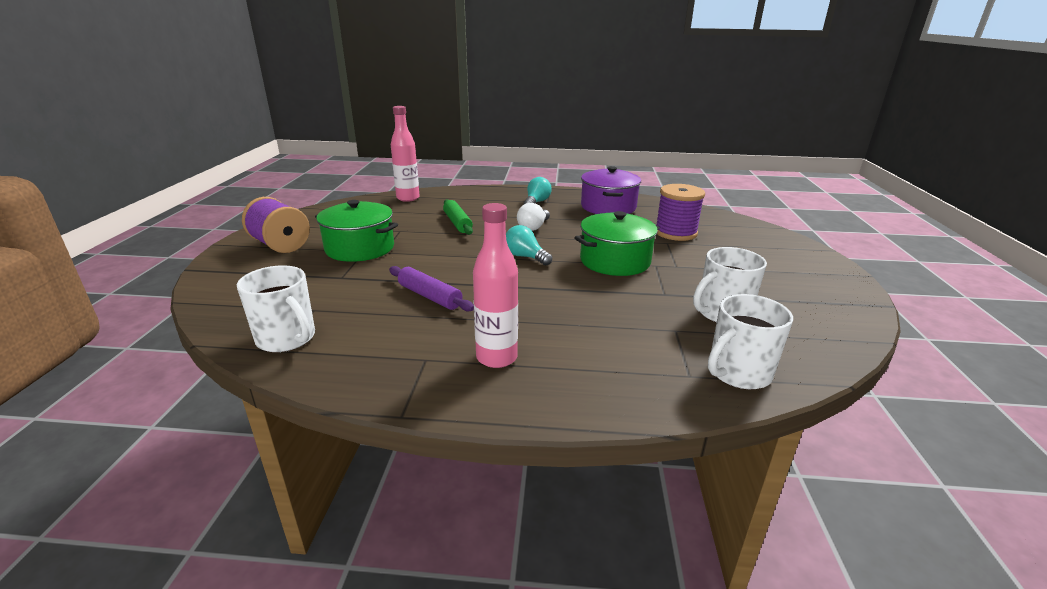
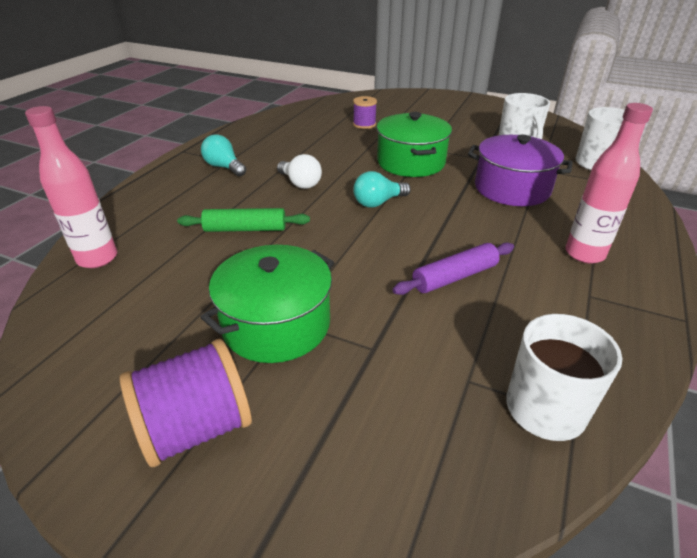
camera: 70 degrees left, 10 degrees up
(608, 207) = (276, 135): purple pot -> purple pot (512, 188)
(675, 233) = (364, 124): purple spool -> purple spool, size x0.58

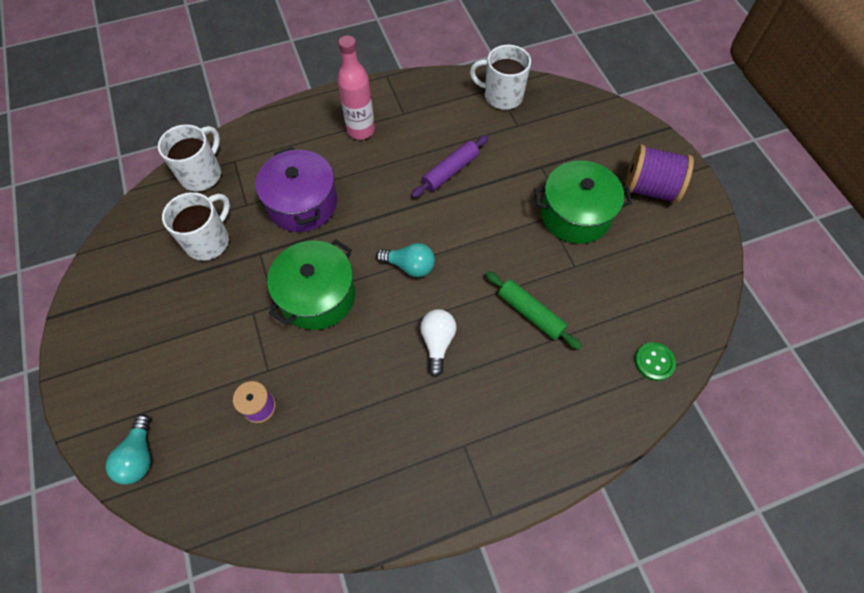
camera: 135 degrees left, 25 degrees up
(97, 258) = (654, 362): pink bottle -> green button
(224, 167) = (477, 433): turquoise light bulb -> turquoise light bulb (139, 456)
(454, 277) = (450, 171): purple rolling pin -> purple rolling pin turned 60 degrees counterclockwise

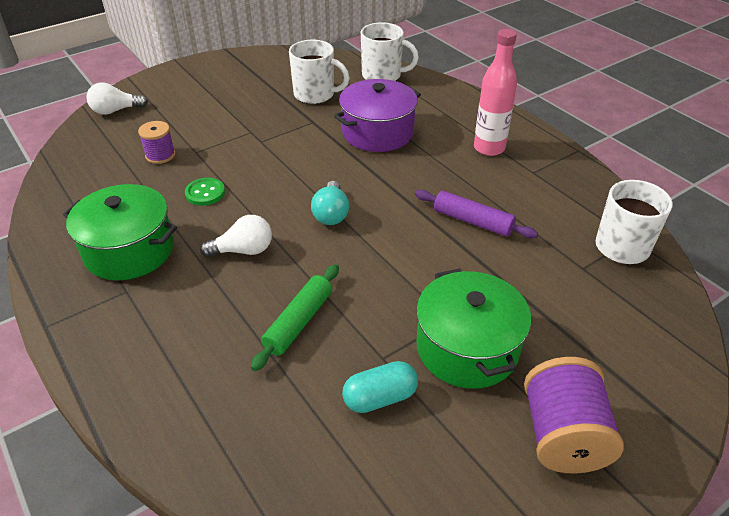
camera: 75 degrees right, 20 degrees down
(139, 456) = (116, 111): turquoise light bulb -> white light bulb
(317, 296) = (277, 162): green pot -> green pot (129, 250)
(608, 276) = (380, 398): none -> turquoise capsule
(654, 362) = (254, 469): green button -> green button (205, 193)

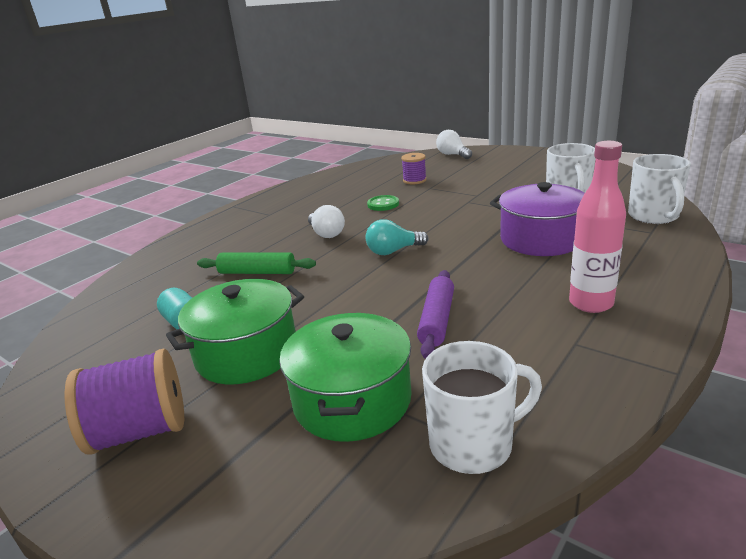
camera: 75 degrees right, 15 degrees down
(129, 250) = (307, 203): green pot -> green pot (352, 400)

